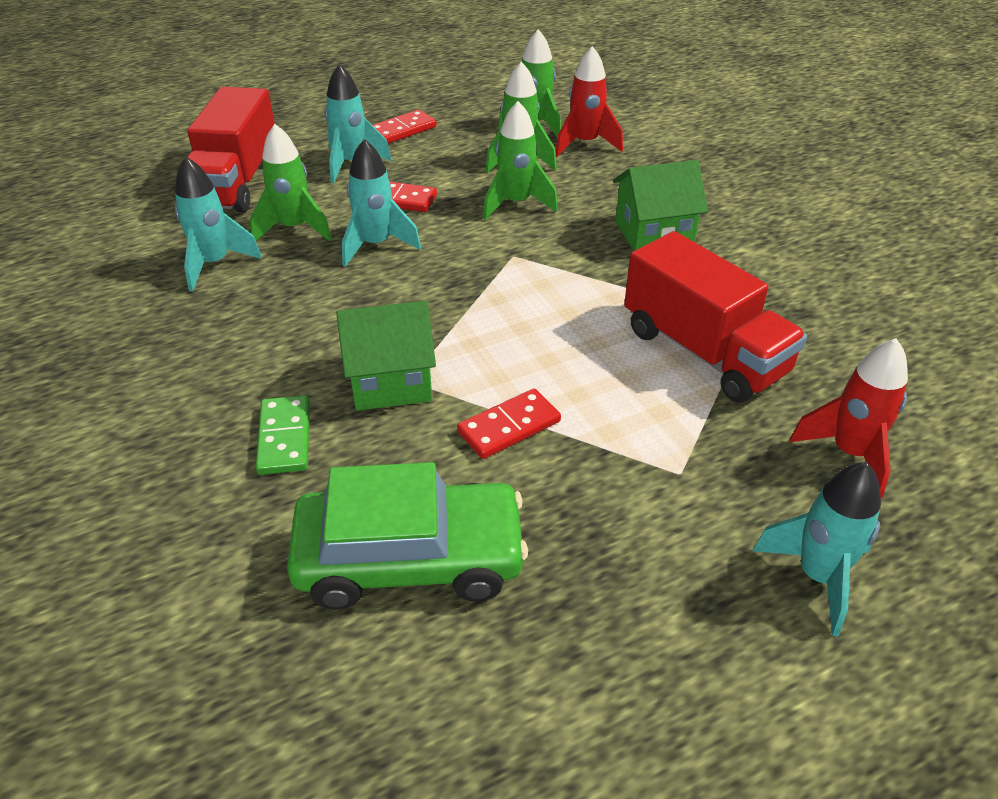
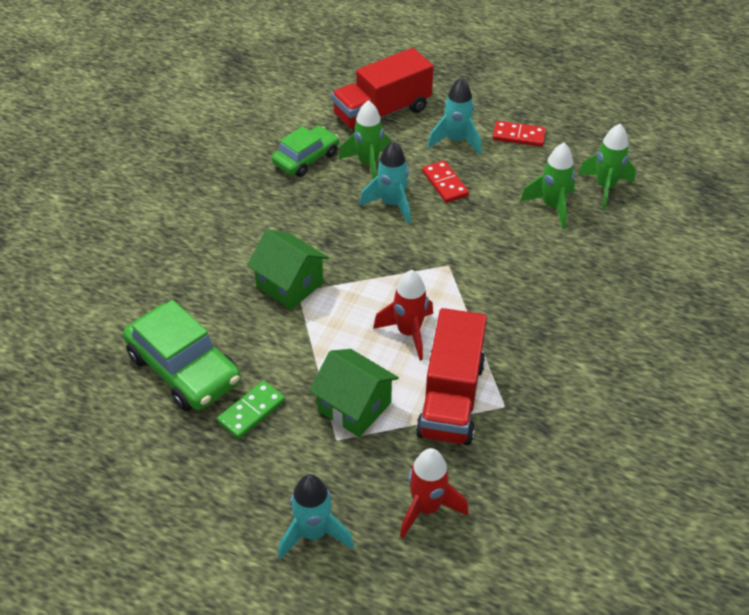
camera: 50 degrees right, 5 degrees up
(214, 264) = (306, 158): turquoise rocket -> green car
(284, 438) = (214, 275): green domino -> green domino (251, 411)
(509, 427) = (302, 351): red domino -> none
(516, 204) = (502, 234): green rocket -> none
(585, 144) = (613, 224): red rocket -> red rocket (408, 333)
(654, 234) = (546, 314): green house -> green house (354, 407)

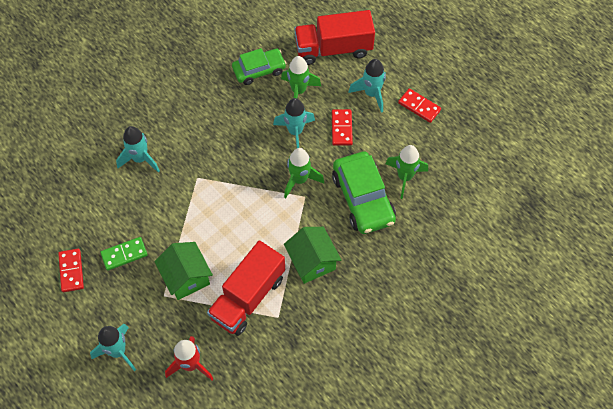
camera: 25 degrees right, 15 degrees up
(184, 369) = (100, 207): green car -> green car (363, 198)
(186, 459) = (71, 271): none -> red domino
(208, 296) = (140, 159): none -> turquoise rocket
(290, 285) = (194, 170): green house -> green house (312, 262)
(408, 333) = (249, 238): red rocket -> none
(605, 187) = (453, 176): green rocket -> green rocket (299, 180)

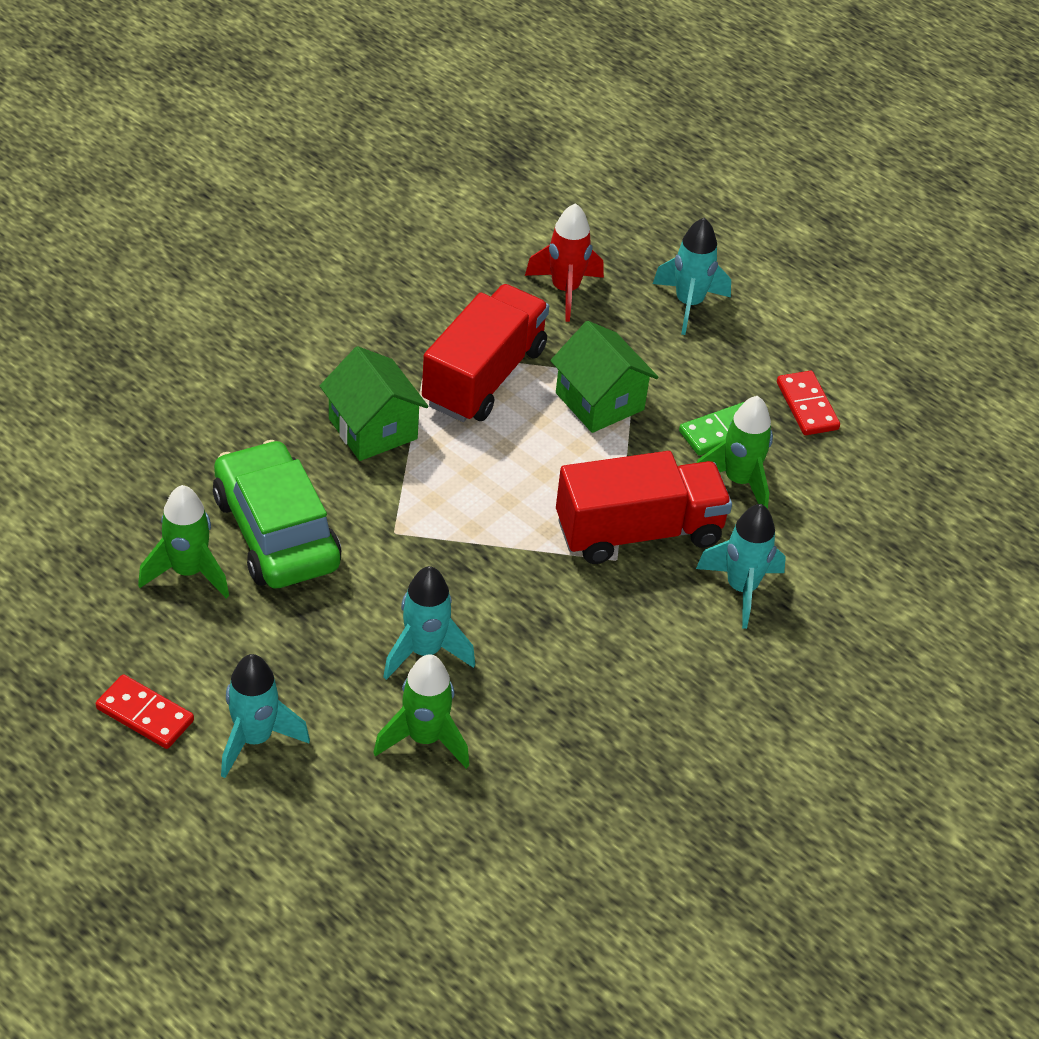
camera: 170 degrees right, 15 degrees down
(259, 70) = (522, 783): green car -> none
(299, 180) = (407, 560): green rocket -> green rocket (738, 481)
(333, 49) = (347, 843): red truck -> red truck (638, 531)
(341, 128) = (323, 662): red domino -> none

